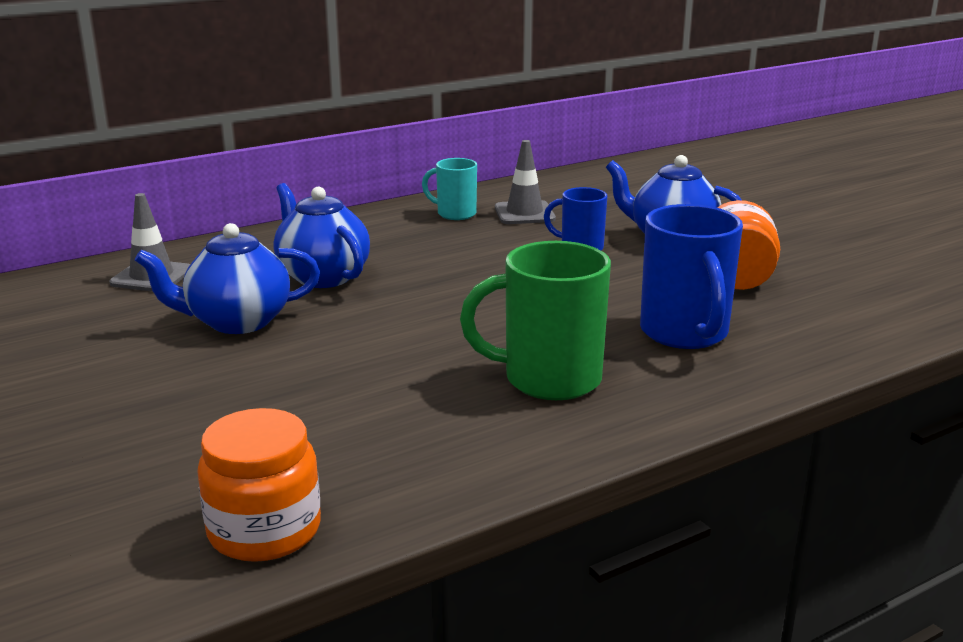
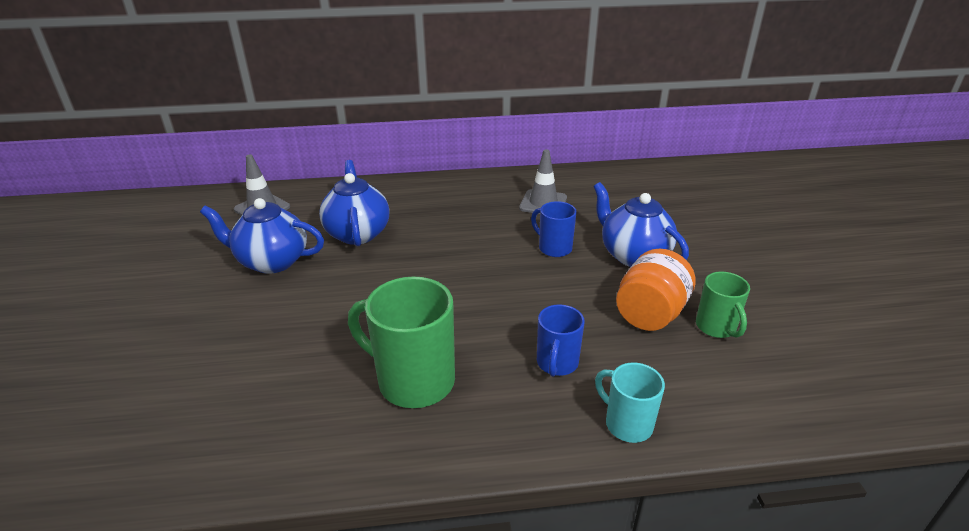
camera: 25 degrees right, 10 degrees up
(264, 530) = (111, 465): orange jar -> none
(455, 214) = (494, 193): turquoise mug -> turquoise mug (627, 423)
(685, 334) = (557, 364): blue mug -> blue mug, size x0.57
(808, 276) = (716, 327): none -> green mug

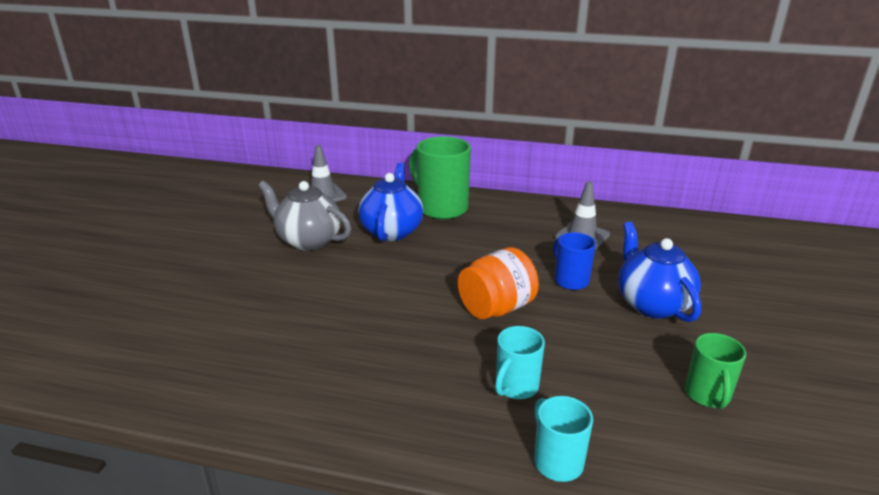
camera: 20 degrees right, 5 degrees down
(272, 261) = (308, 240): blue teapot -> grey teapot
(413, 380) = (374, 367): green mug -> green mug (441, 208)
(557, 364) = (515, 387): blue mug -> turquoise mug
(650, 314) = (639, 364): orange jar -> orange jar (496, 308)

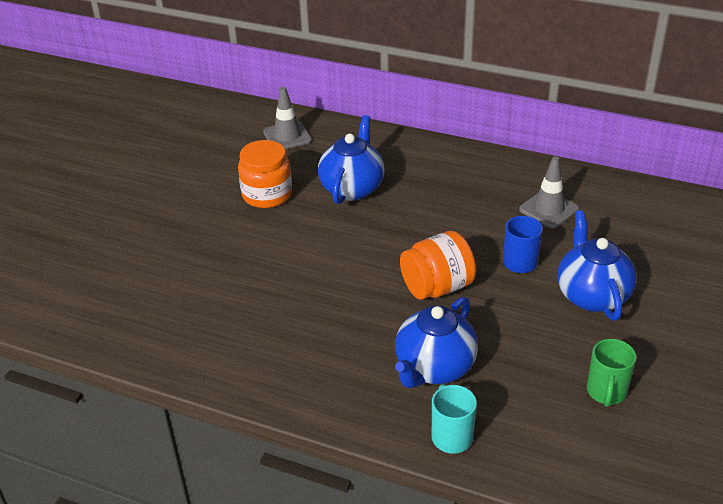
camera: 10 degrees right, 10 degrees up
(308, 240) = (267, 194): grey teapot -> orange jar
(441, 208) = (409, 162): green mug -> none
(515, 387) = (434, 368): turquoise mug -> blue teapot

